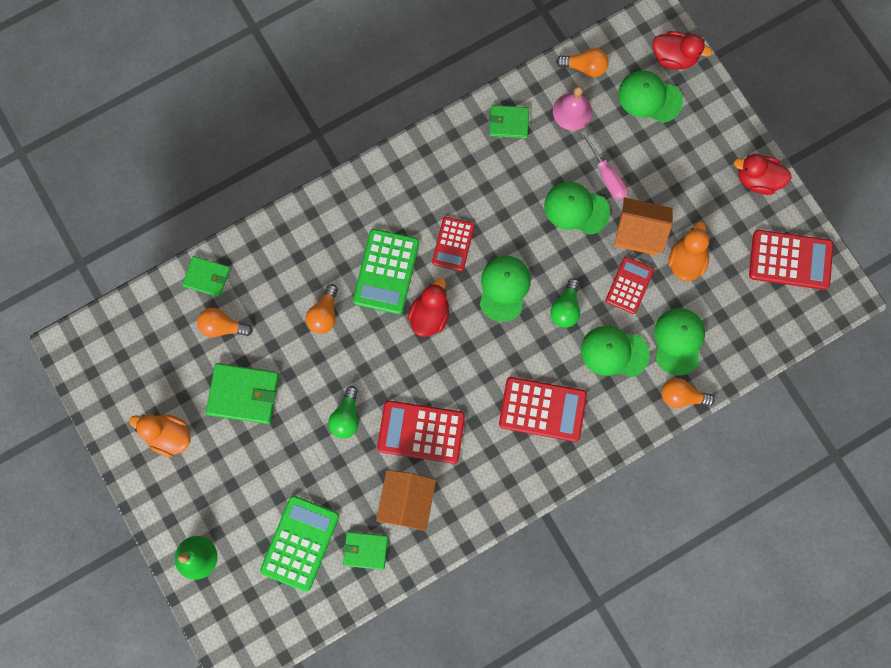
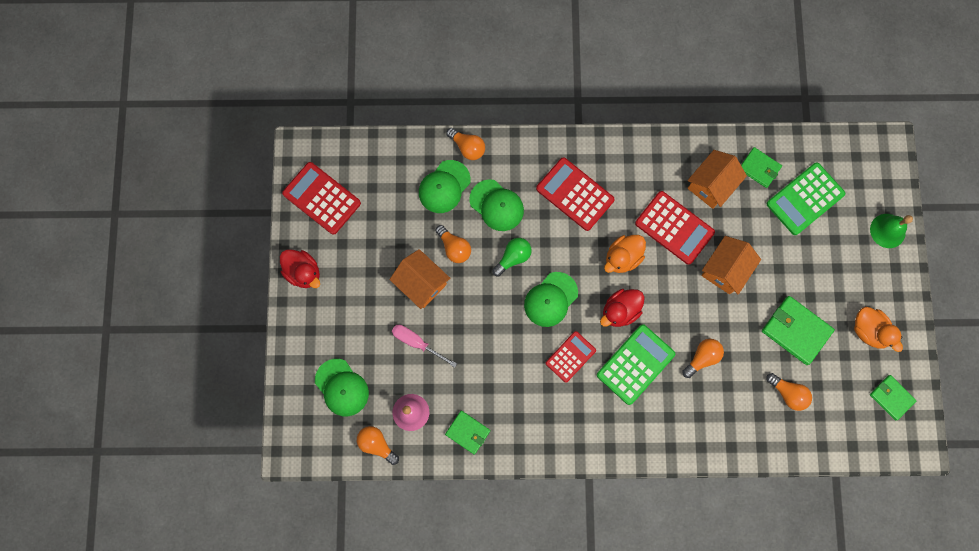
camera: 150 degrees left, 0 degrees up
(207, 277) = (782, 441): green wallet -> green wallet (891, 397)
(346, 417) = (725, 270): green light bulb -> orange house
(576, 208) = (457, 330): green cap -> none
(606, 175) = (417, 343): pink screwdriver -> pink screwdriver turned 60 degrees counterclockwise
(629, 285) = (454, 248): red calculator -> orange light bulb
(674, 57) = (299, 410): red duck -> none
(686, 261) = (399, 242): orange duck -> orange duck (622, 257)

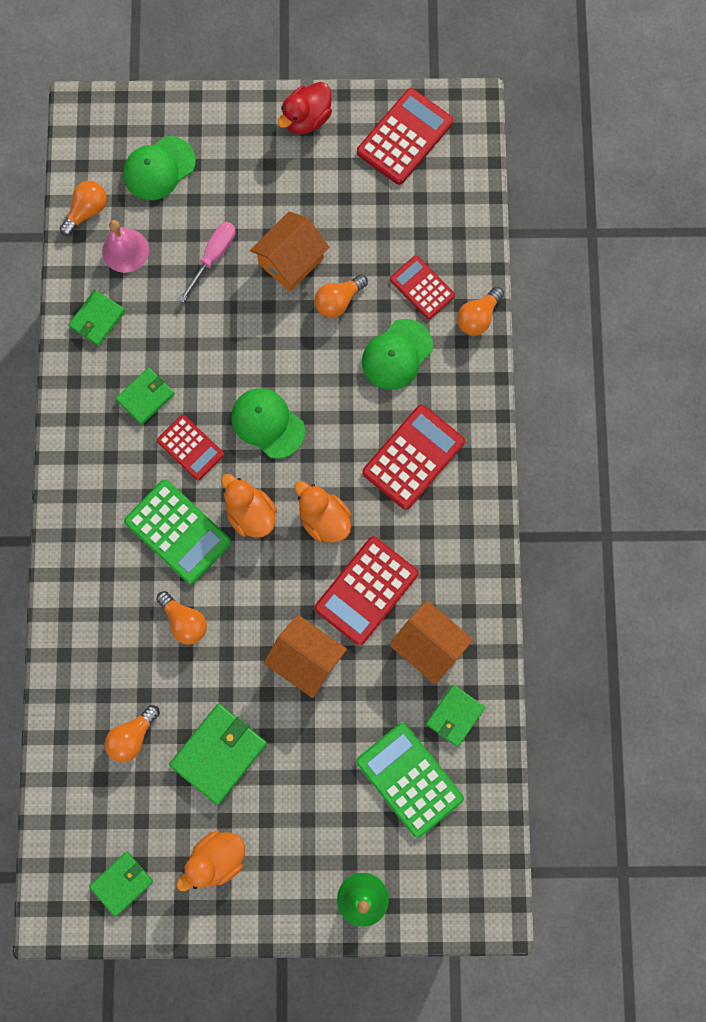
camera: 90 degrees right, 0 degrees up
(444, 187) = (422, 288): green cap -> red calculator
(513, 257) = (324, 375): green light bulb -> none
(531, 392) = (145, 397): none -> green wallet
(620, 311) = (250, 513): red duck -> orange duck

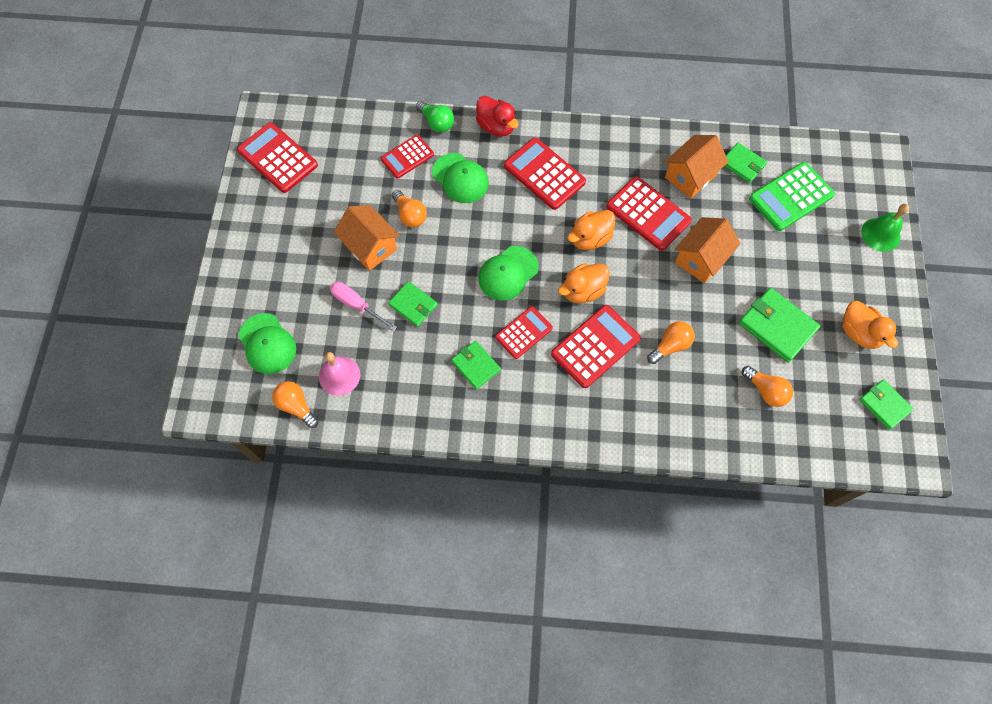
camera: 85 degrees left, 10 degrees down
(97, 319) = (400, 402): green wallet -> green wallet (413, 305)
(178, 532) = (595, 346): green calculator -> red calculator
(306, 119) = (246, 226): red duck -> red duck (496, 126)
(478, 317) = (436, 122): orange light bulb -> green light bulb

